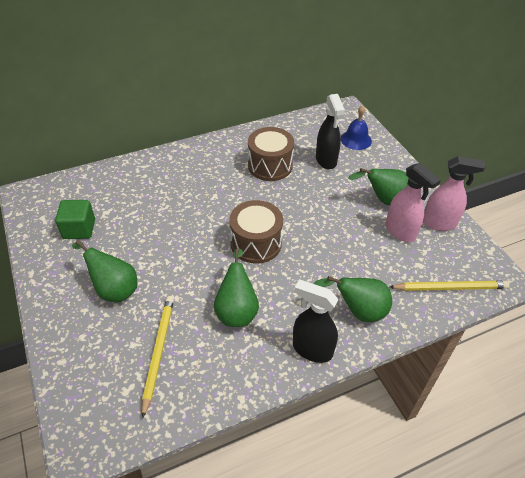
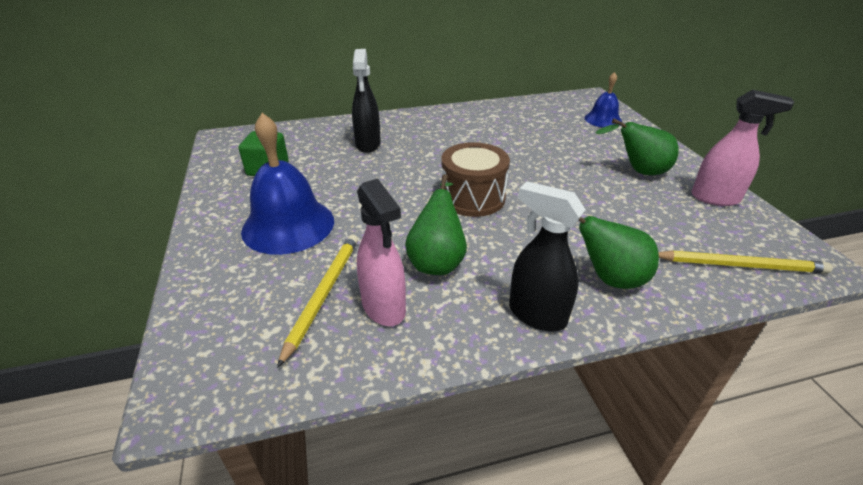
camera: 10 degrees right, 10 degrees down
(114, 289) = (288, 225): green pear -> blue bell
(270, 166) = (499, 133): brown drum -> none
(326, 160) = (566, 133): black spray bottle -> black spray bottle (368, 144)
(400, 231) = (662, 202): pink spray bottle -> pink spray bottle (384, 308)

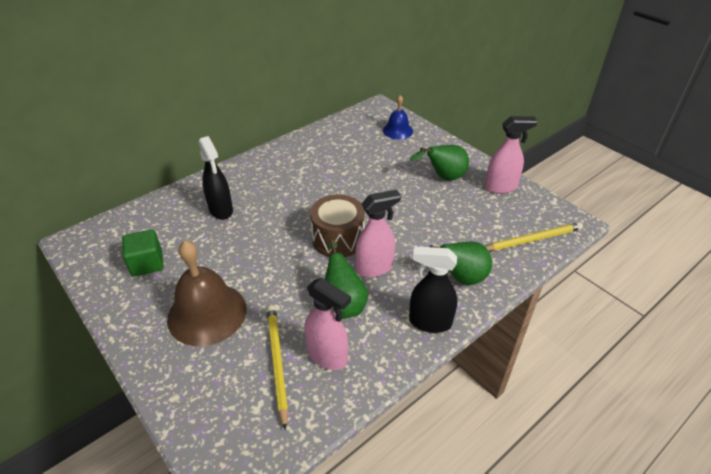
camera: 25 degrees left, 5 degrees up
(288, 225) = (207, 313): blue bell -> brown bell
(499, 236) = (375, 268): none -> pink spray bottle

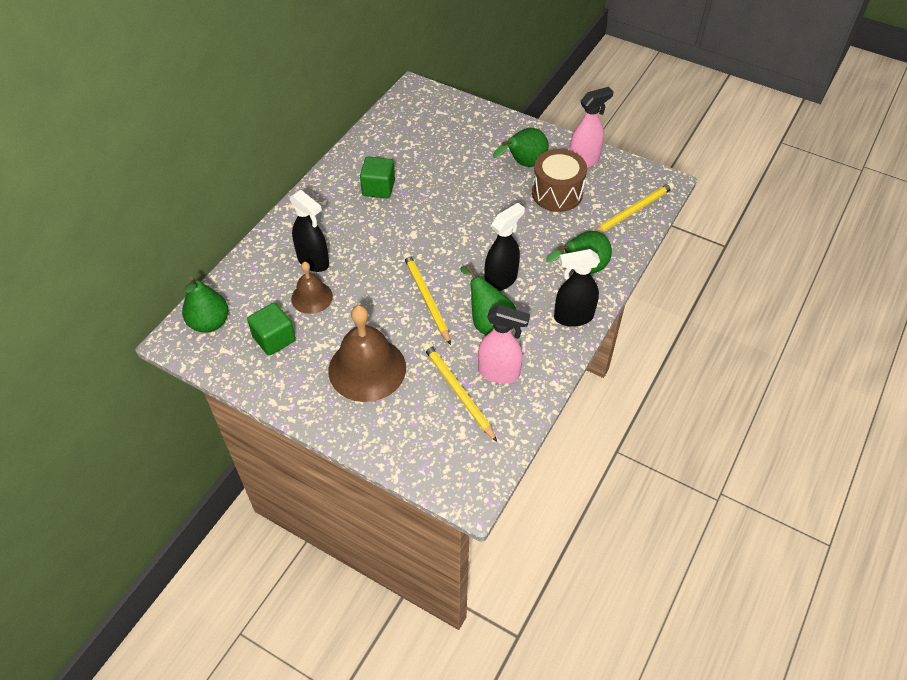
camera: 20 degrees left, 10 degrees up
(106, 236) = (209, 323): none -> green pear
(200, 238) = (312, 297): none -> brown bell
(297, 265) = (426, 298): none -> yellow pencil
(308, 168) = (378, 188): none -> green cube
(338, 239) = (451, 260): brown drum -> brown drum (557, 193)
(375, 268) = (501, 280): pink spray bottle -> black spray bottle
(397, 130) = (450, 117): blue bell -> none

